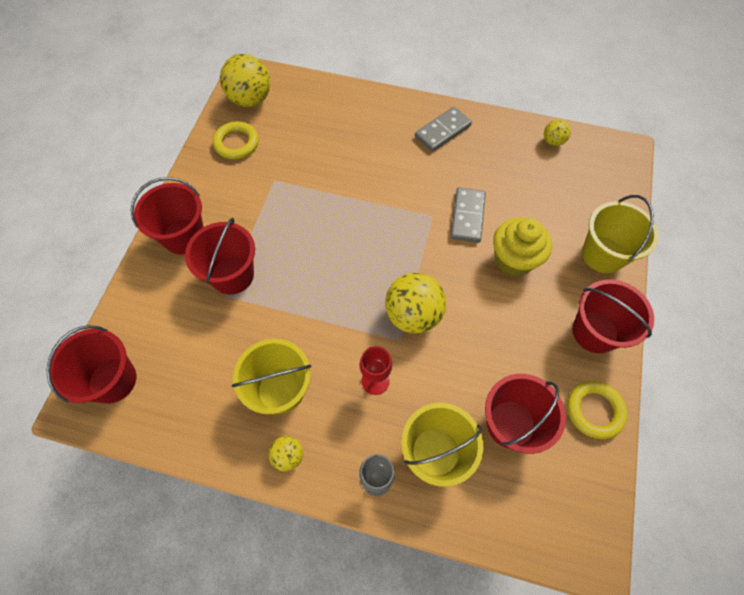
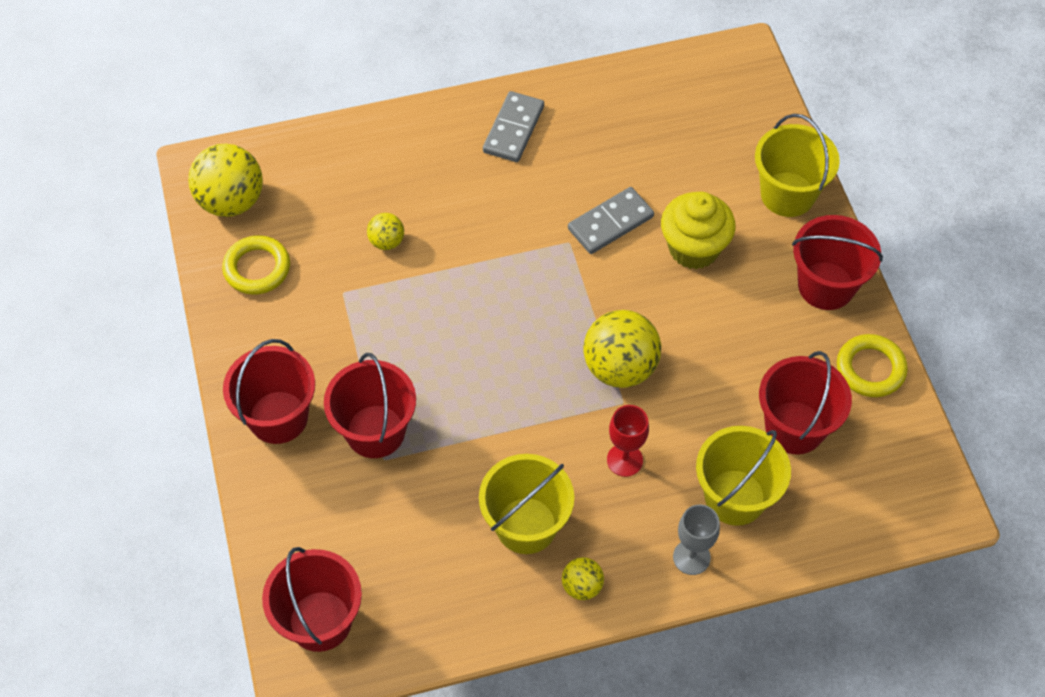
camera: 30 degrees left, 5 degrees down
(467, 216) = (610, 223): grey domino -> grey domino turned 75 degrees clockwise
(553, 141) = (654, 81): yellow ball -> yellow ball (387, 241)

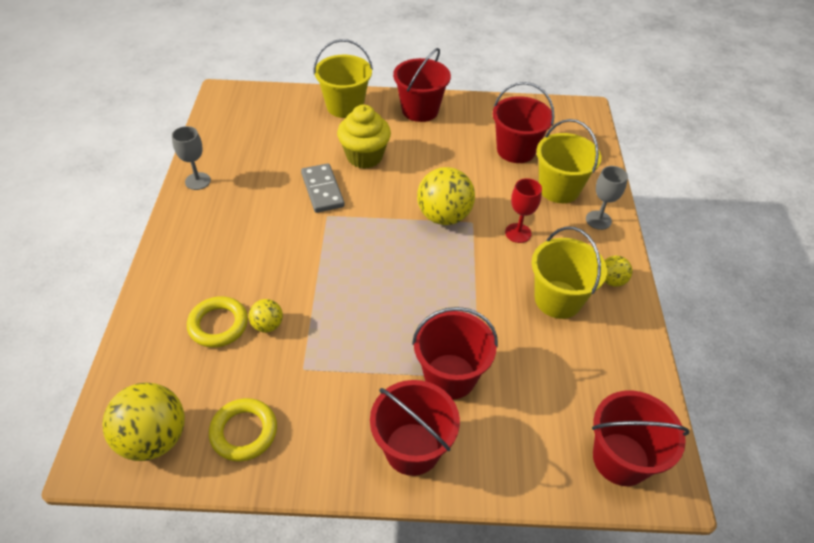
camera: 75 degrees left, 10 degrees down
(513, 129) = (207, 220): grey domino -> none
(571, 95) = (197, 181): none -> grey goblet
(870, 369) = (485, 110): yellow ring -> yellow ring (218, 325)

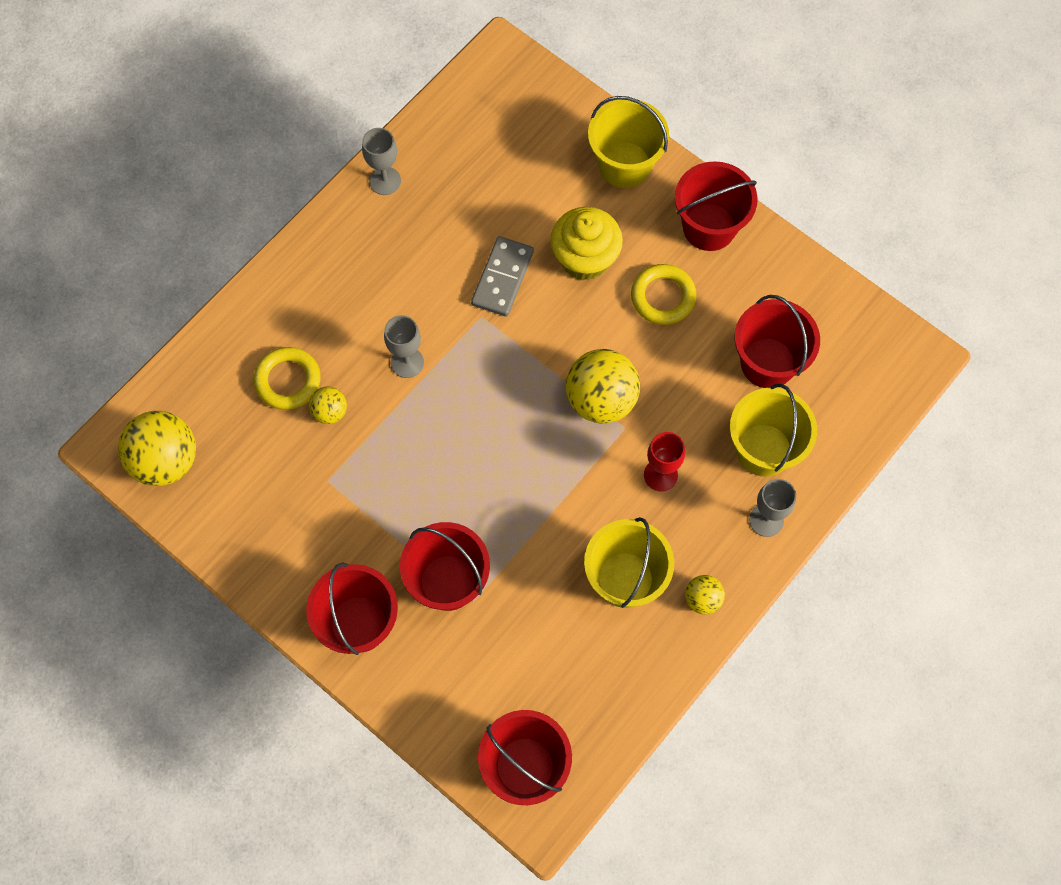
camera: 40 degrees right, 20 degrees up
(244, 432) = (237, 506): yellow ring -> yellow ring (663, 297)
(299, 266) = (407, 362): none -> grey goblet

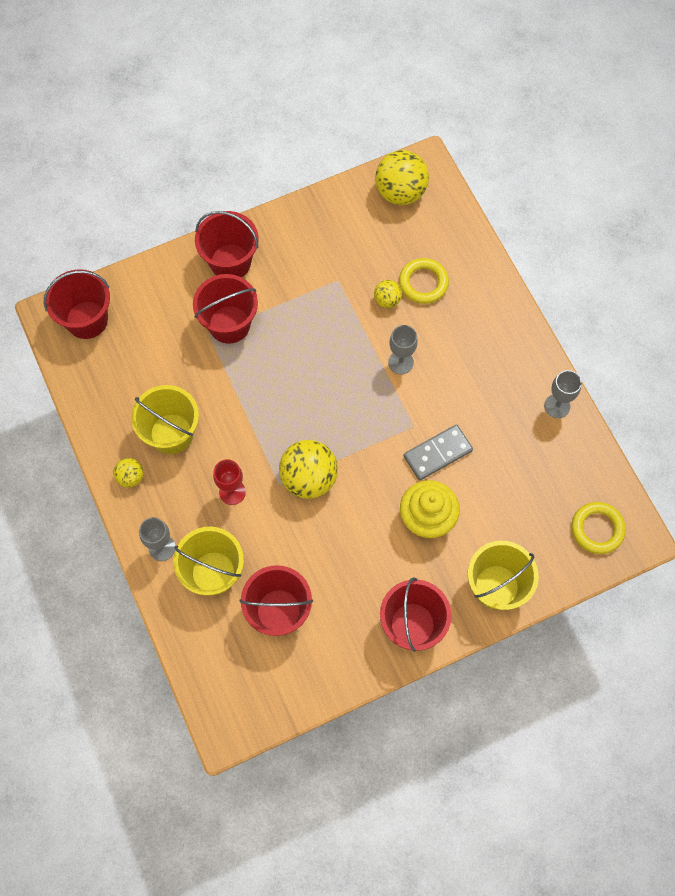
camera: 115 degrees right, 0 degrees up
(503, 278) = (437, 453): grey domino -> grey domino turned 75 degrees counterclockwise
(663, 297) = (369, 560): yellow ring -> yellow ring (597, 529)

